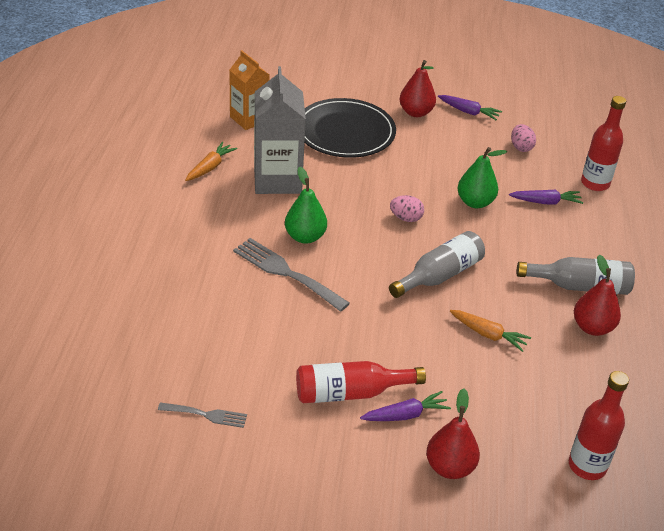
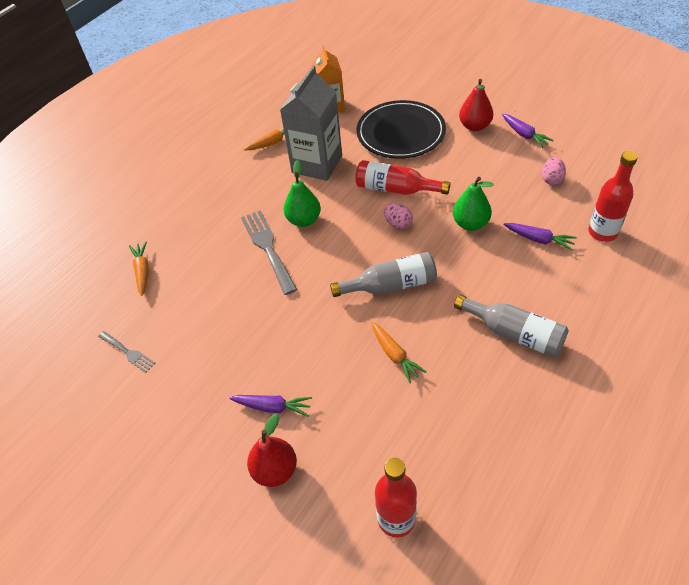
camera: 35 degrees right, 10 degrees up
(157, 332) = (142, 271): none -> orange carrot
(350, 393) = (243, 371): red bottle -> red bottle (396, 189)
(592, 327) = (498, 379): red pear -> none

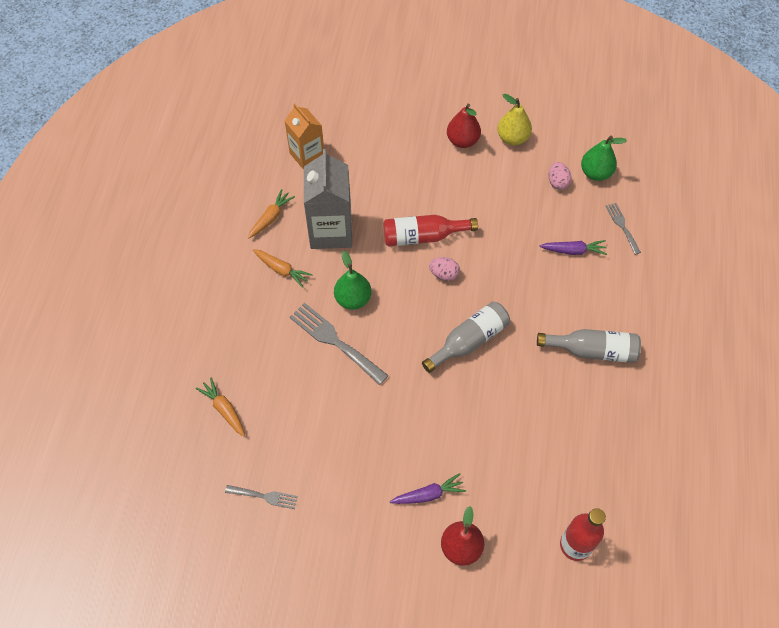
camera: 30 degrees left, 10 degrees up
(395, 355) = (506, 407): orange carrot -> orange carrot (282, 270)
(400, 132) = (395, 168): black plate -> none
(470, 223) = (508, 253): green pear -> green pear (595, 173)
(524, 135) = (512, 138): purple carrot -> yellow pear
(602, 232) = (622, 226): red bottle -> grey fork

